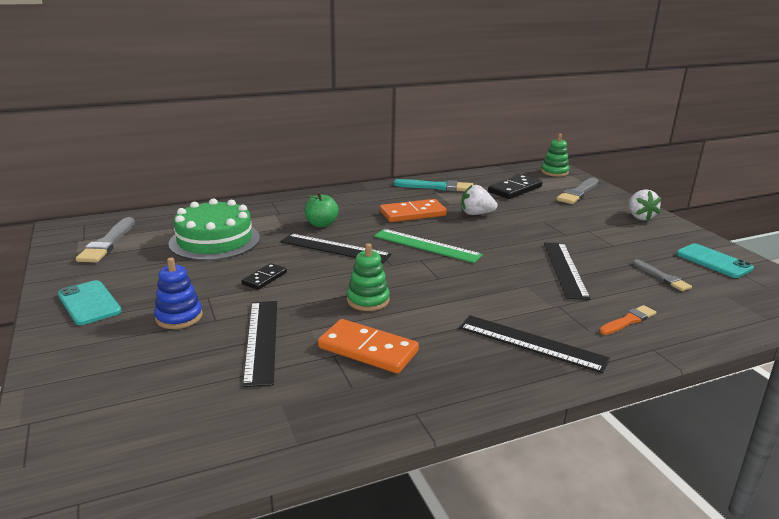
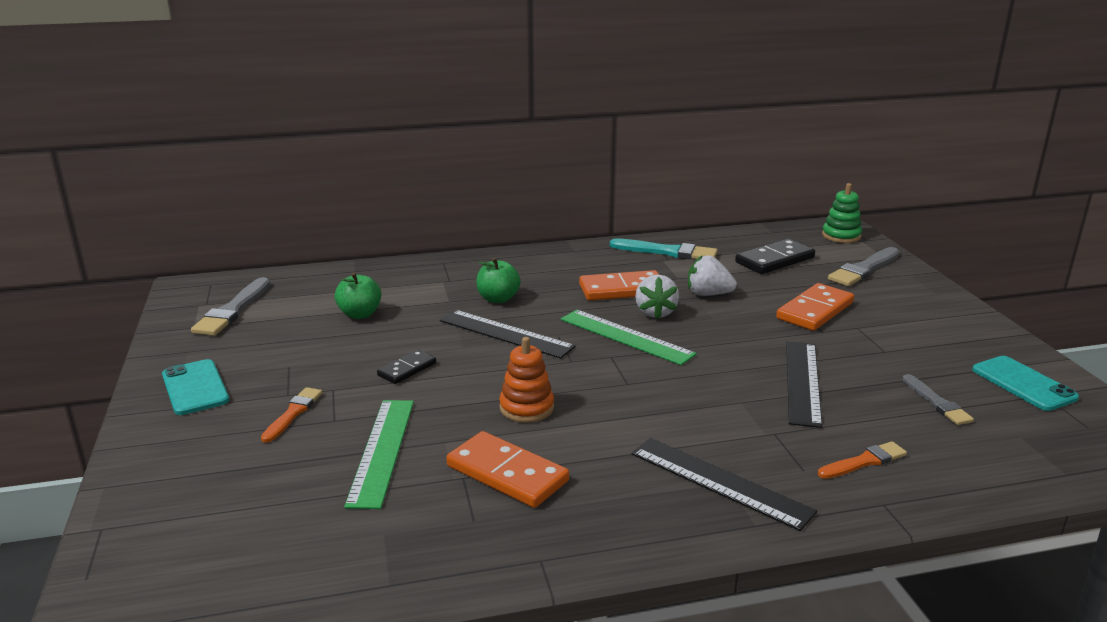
camera: 10 degrees right, 0 degrees up
(179, 317) = (293, 413): blue stacking toy -> orange brush
(215, 240) = (360, 314): green cake -> green apple
(261, 340) = (381, 451): black ruler -> green ruler
(368, 300) = (526, 408): green stacking toy -> orange stacking toy
(555, 221) = (815, 310): none -> orange domino
(639, 217) = (940, 311): white strawberry -> white strawberry (655, 312)

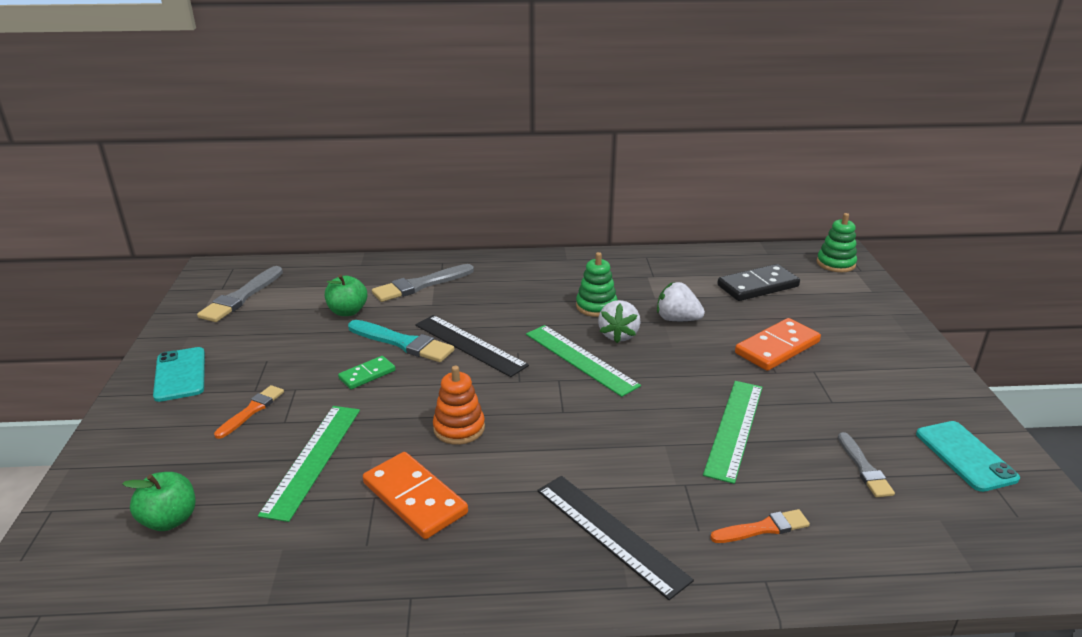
camera: 10 degrees right, 5 degrees up
(407, 369) = (367, 375): black domino -> green domino
(498, 299) = (477, 306): green apple -> green apple (170, 520)
(622, 289) = (596, 306): orange domino -> green stacking toy
(667, 252) = (655, 268): turquoise brush -> turquoise brush (403, 343)
(803, 382) = (734, 429): black ruler -> green ruler
(864, 269) = (845, 304): grey brush -> grey brush (420, 285)

